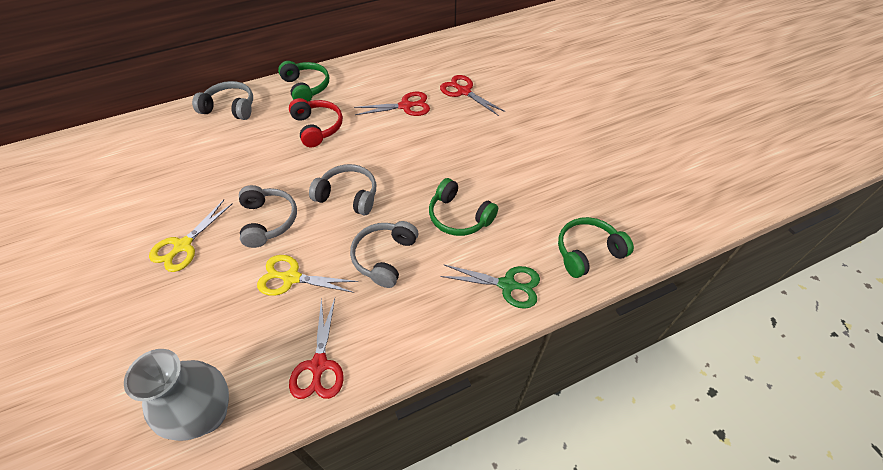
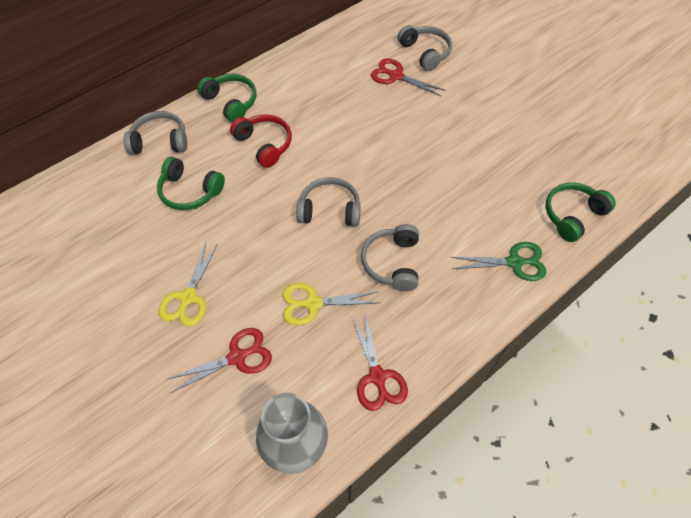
camera: 15 degrees left, 5 degrees up
(268, 221) = (262, 253): grey headphones -> grey headphones (425, 53)
(405, 106) = (344, 103): red scissors -> red scissors (237, 357)
(459, 216) = (445, 207): green headphones -> green headphones (190, 191)

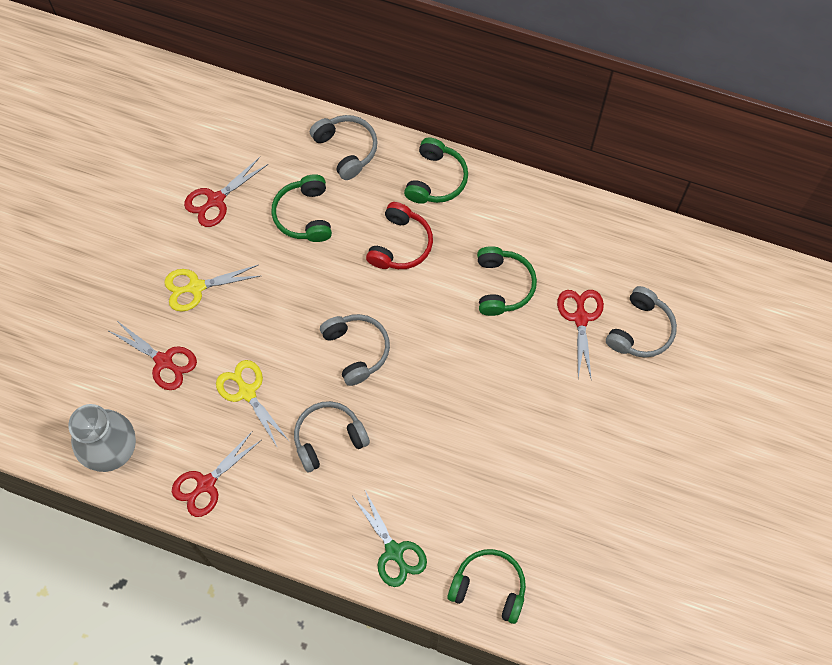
camera: 60 degrees right, 10 degrees up
(122, 245) = (216, 200): none -> red scissors
(342, 104) = (503, 286): none -> green headphones

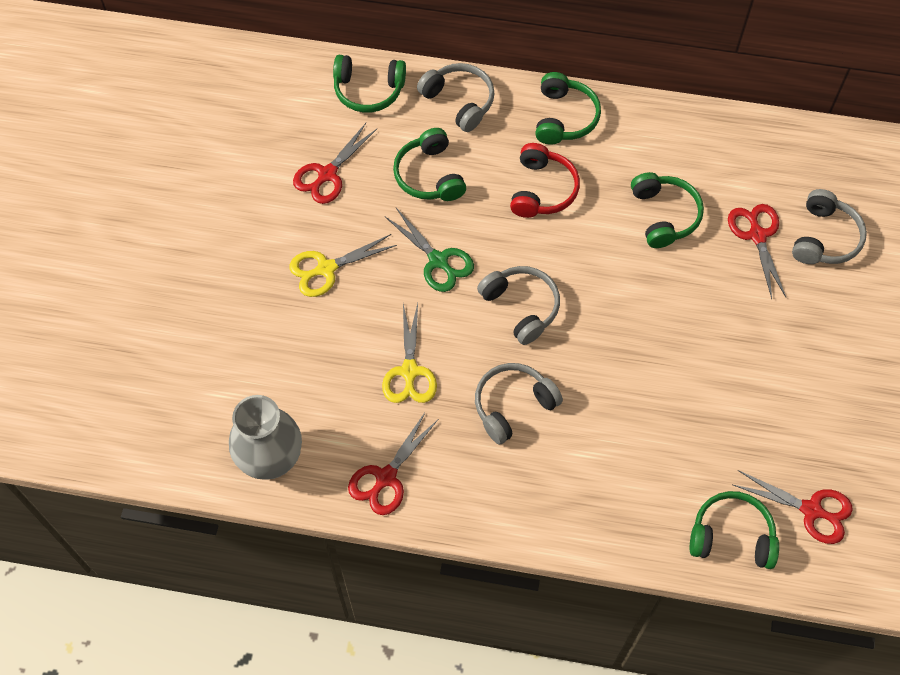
camera: 10 degrees left, 5 degrees down
(163, 361) = (307, 353): red scissors -> red scissors (811, 510)
(247, 392) = (409, 371): yellow scissors -> yellow scissors turned 135 degrees counterclockwise
(269, 126) = (368, 90): none -> green headphones
(394, 551) = (616, 515): green scissors -> green scissors (438, 260)

